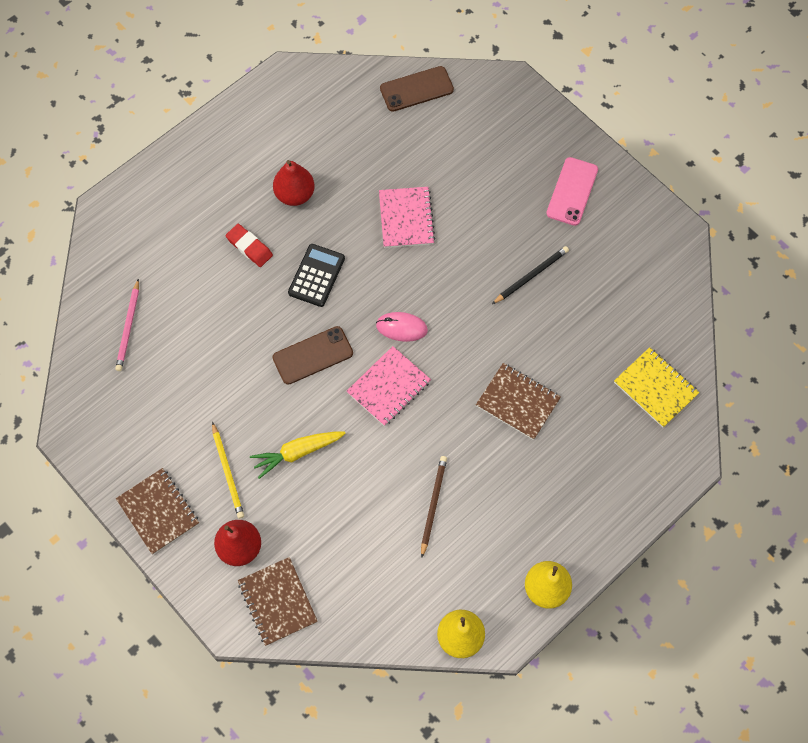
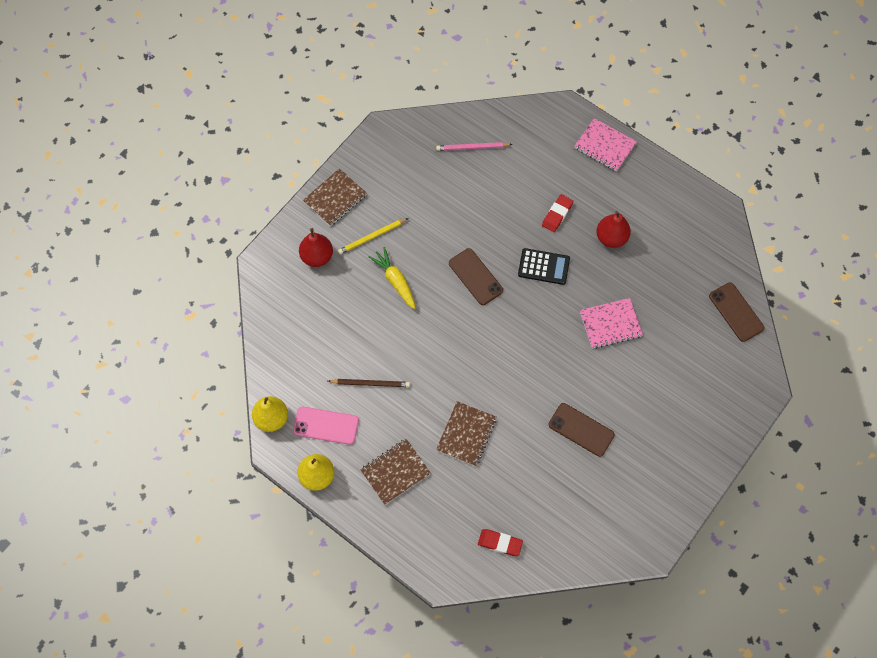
camera: 80 degrees right, 0 degrees up
(277, 602) = (281, 289): brown notebook -> brown notebook (395, 472)
(388, 387) = (460, 335): pink notebook -> pink notebook (605, 146)
(401, 328) = (512, 337): pink mouse -> none
(531, 275) = (581, 429): black pencil -> brown phone
(572, 191) = (669, 452): pink phone -> pink phone (326, 425)
(655, 388) = (500, 543): yellow notebook -> red eraser

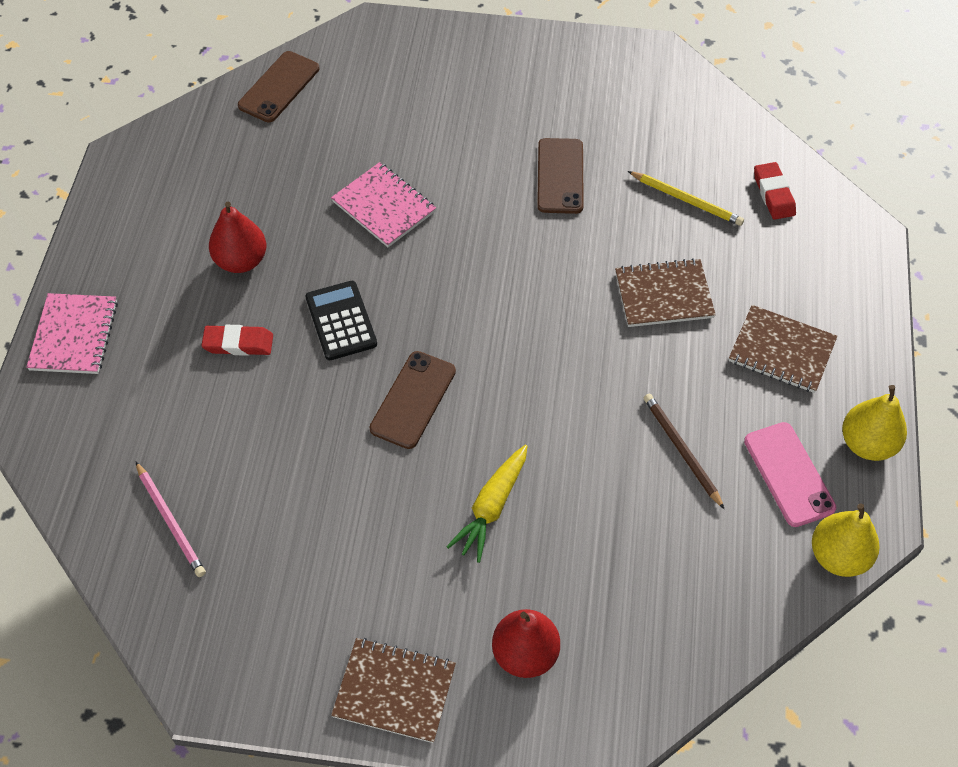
camera: 120 degrees left, 10 degrees down
(372, 237) = (434, 586): yellow pencil -> yellow pencil (686, 200)

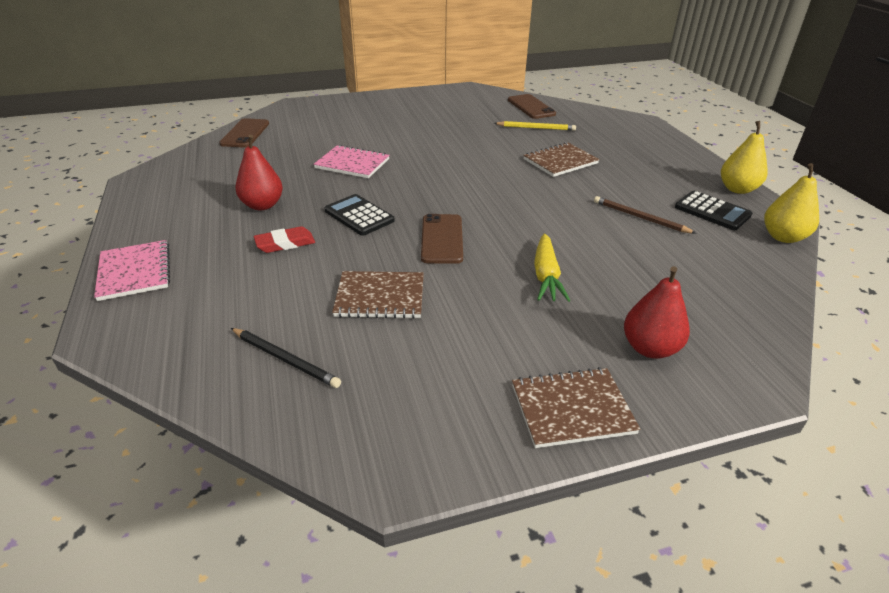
camera: 25 degrees left, 20 degrees down
(170, 521) = (285, 359): pink pencil -> black pencil
(560, 176) = (455, 133): brown phone -> brown phone (531, 107)
(773, 194) = (580, 118): red eraser -> none
(781, 350) = (649, 167): brown notebook -> brown notebook (380, 297)
(788, 474) = (712, 211): pink phone -> black calculator

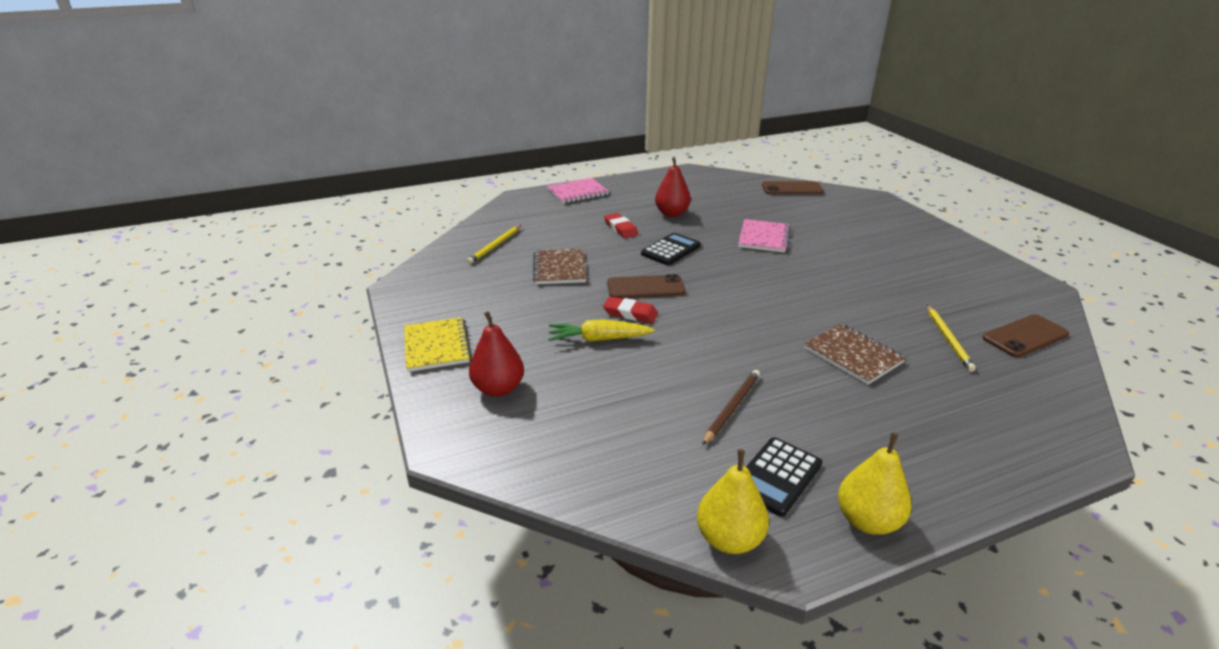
camera: 85 degrees right, 5 degrees down
(285, 359) = (495, 246): black pencil -> yellow pencil
(495, 252) = (630, 313): none -> red eraser
(572, 409) = (436, 346): brown notebook -> yellow notebook

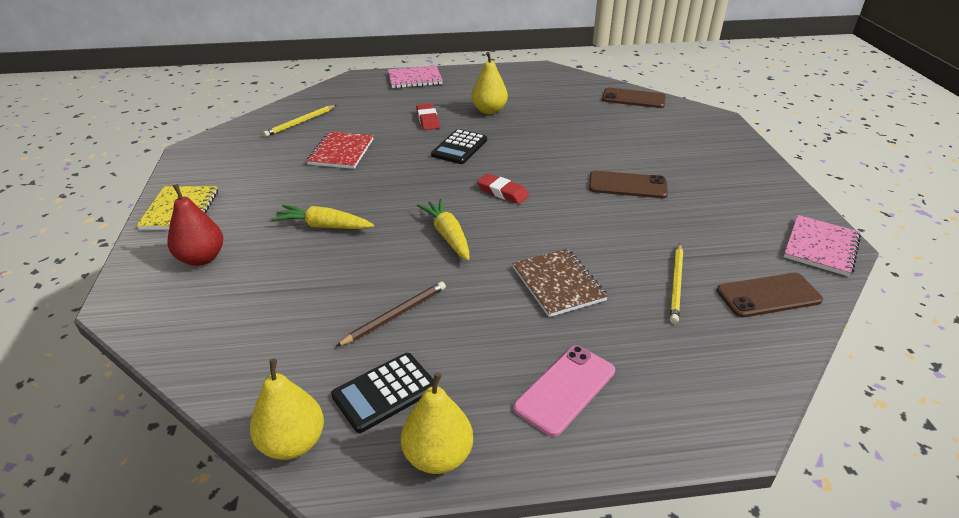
camera: 15 degrees right, 5 degrees up
(560, 268) = (341, 152): brown notebook -> red notebook
(630, 313) = (372, 205): red eraser -> red eraser (502, 192)
(645, 288) = (406, 182): brown phone -> brown phone (627, 185)
(671, 250) = (459, 147): black calculator -> black calculator turned 150 degrees clockwise
(672, 213) = (489, 110): red pear -> yellow pear
(723, 329) = (448, 235): none -> yellow carrot
(763, 237) = (562, 147): pink notebook -> pink notebook (820, 247)
(928, 442) = (565, 389): none -> pink phone

